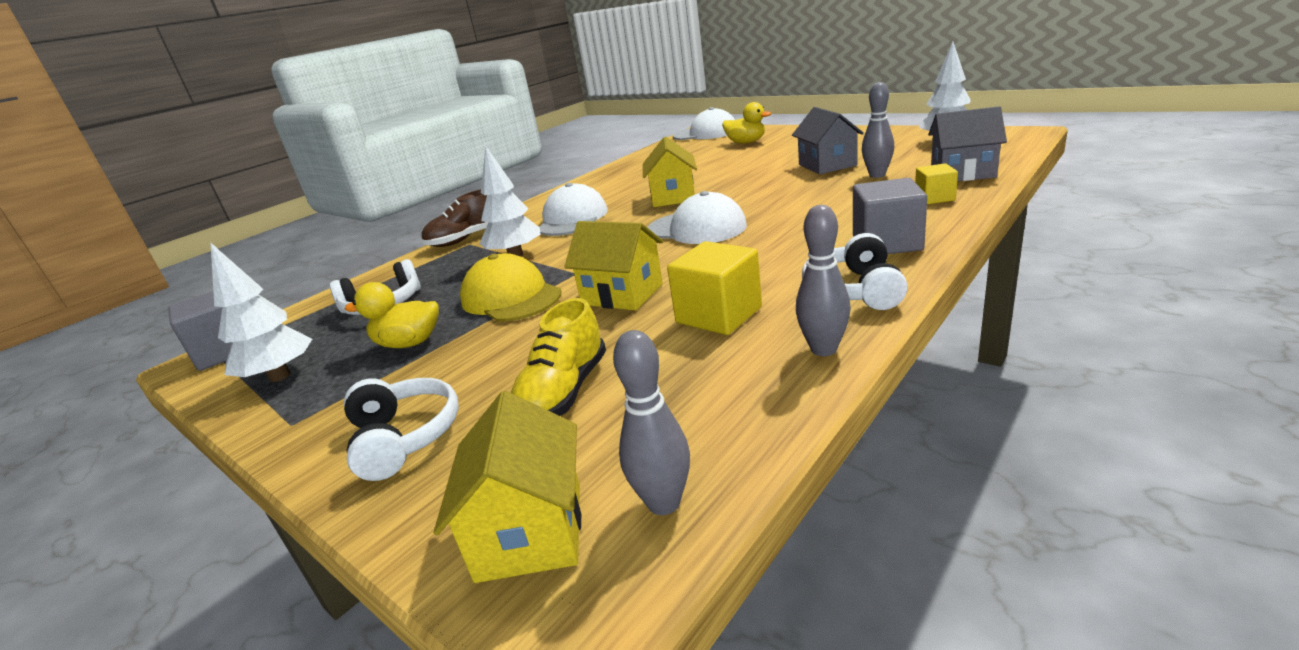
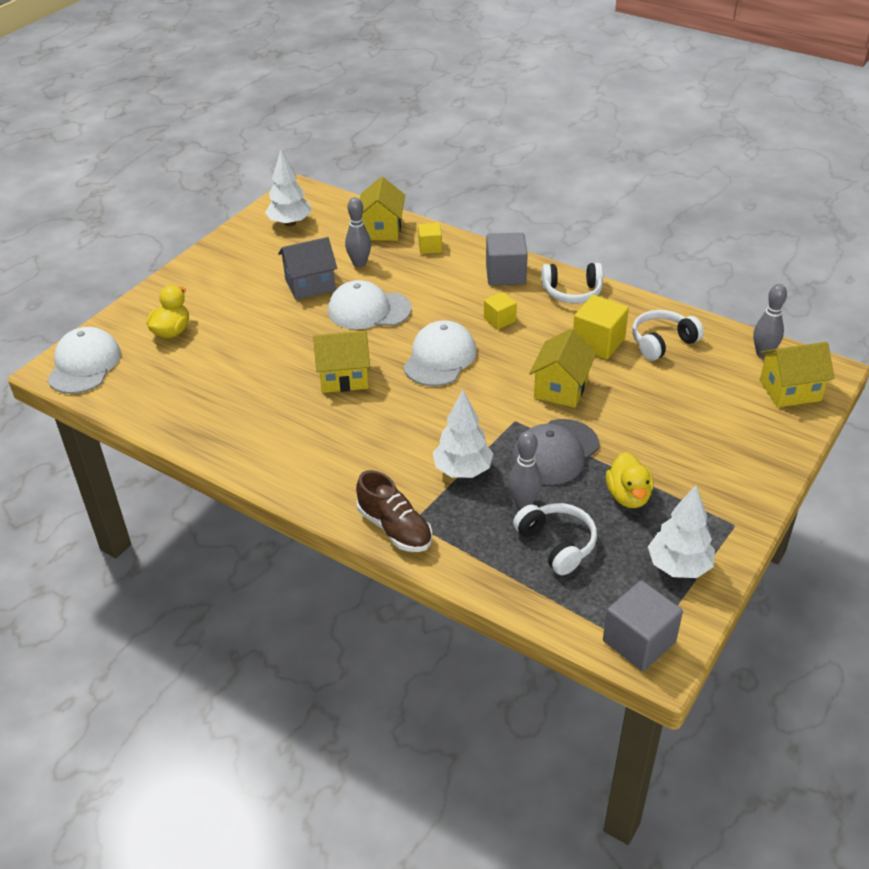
camera: 100 degrees left, 15 degrees up
(404, 437) = (738, 457): white headphones -> white headphones (662, 342)
(511, 297) = (555, 452): yellow cap -> grey cap
(563, 393) = (687, 398): yellow shoe -> none
(572, 219) = (373, 445): white cap -> white cap (369, 310)
(773, 249) = (499, 320): none -> yellow cube
(823, 349) = (639, 307): grey bowling pin -> grey bowling pin (524, 503)
(962, 173) = (382, 229): grey house -> yellow house

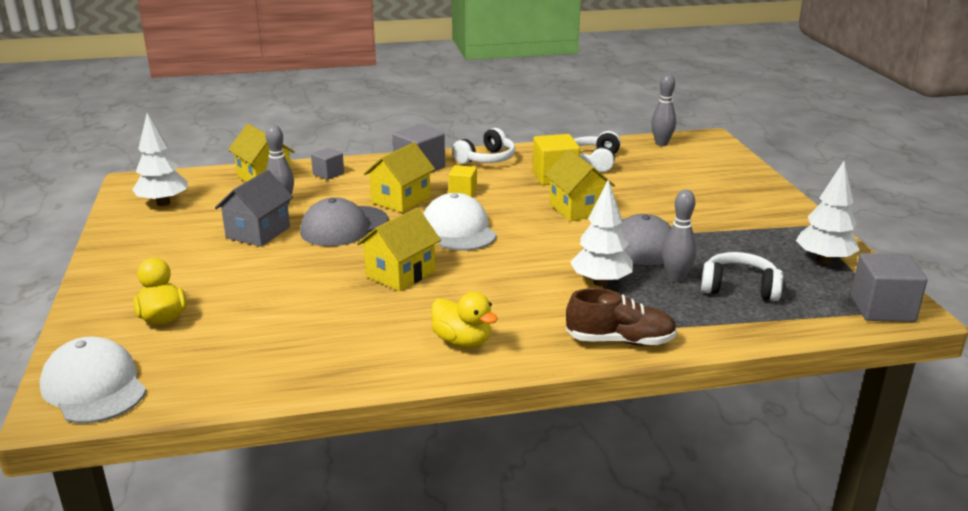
camera: 45 degrees left, 15 degrees down
(369, 310) = (344, 226): white cap -> grey cap
(430, 247) = (328, 174): yellow cube -> grey cube
(628, 496) = (728, 242): yellow duck -> yellow duck (462, 341)
(790, 390) = (708, 153): yellow house -> yellow house (401, 200)

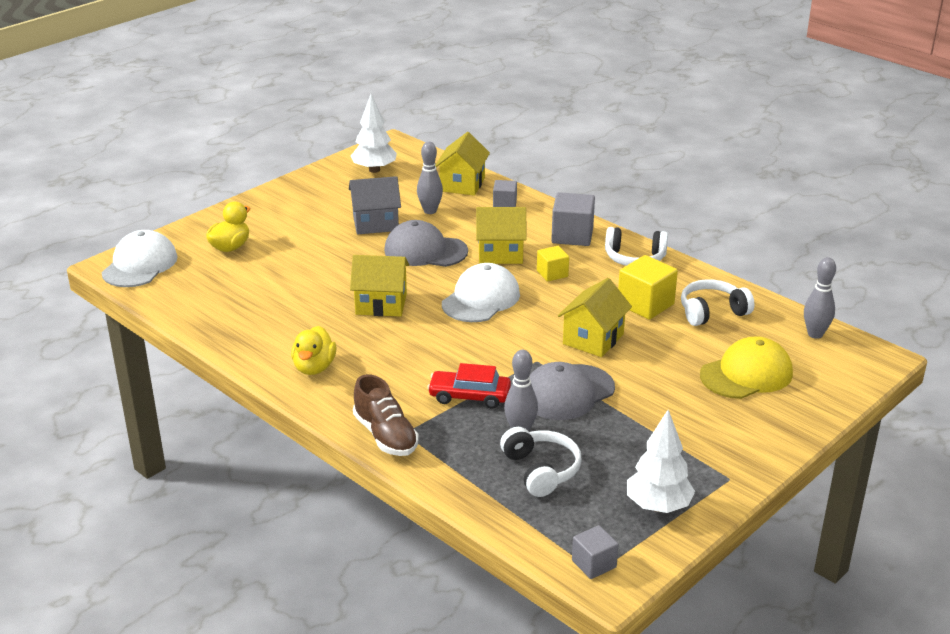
camera: 55 degrees right, 5 degrees up
(601, 282) = (469, 396): white tree -> red car
(686, 178) = (746, 374): none -> yellow cap
(882, 308) = (594, 564): grey cube -> grey cube, size x0.60

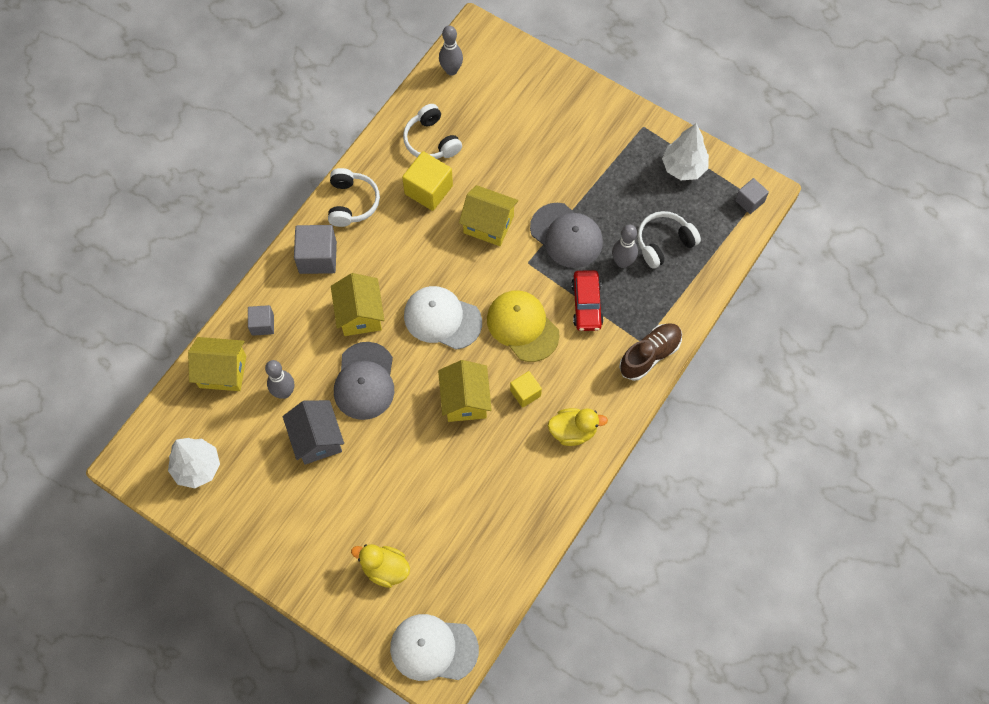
camera: 100 degrees left, 35 degrees up
(552, 273) = (389, 266): yellow cube -> yellow cube (525, 393)
(746, 374) = (516, 116): yellow cap -> yellow cap (522, 326)

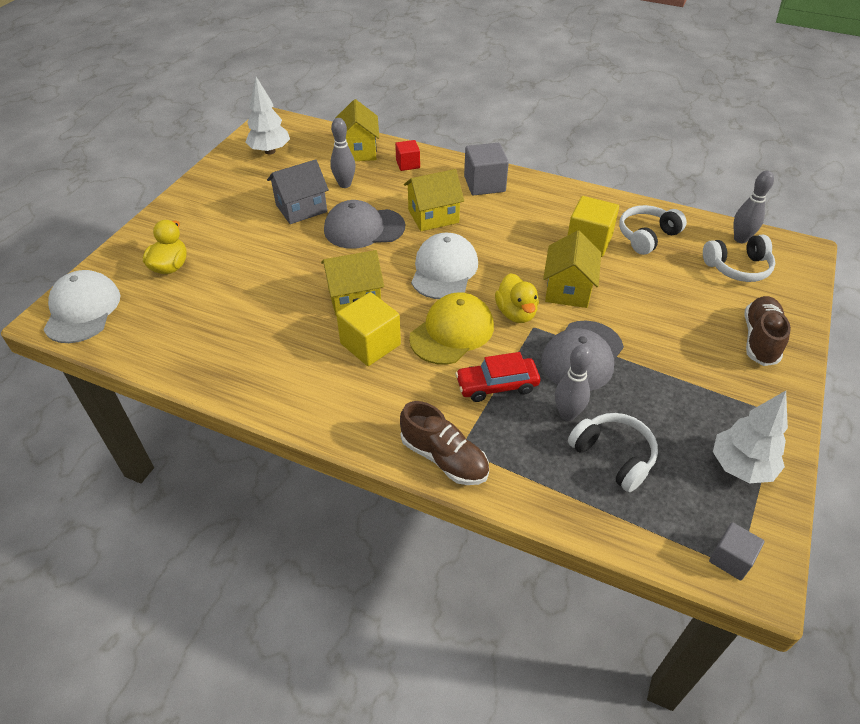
camera: 80 degrees right, 20 degrees down
(262, 324) = (408, 164): grey cube -> red cube
(352, 203) = (550, 196): white headphones -> white headphones (737, 267)
(525, 393) = (370, 344): yellow cube -> yellow cube, size x1.66
(571, 106) = (760, 339): none -> brown shoe
(573, 431) = (328, 392): yellow duck -> yellow duck (516, 313)

